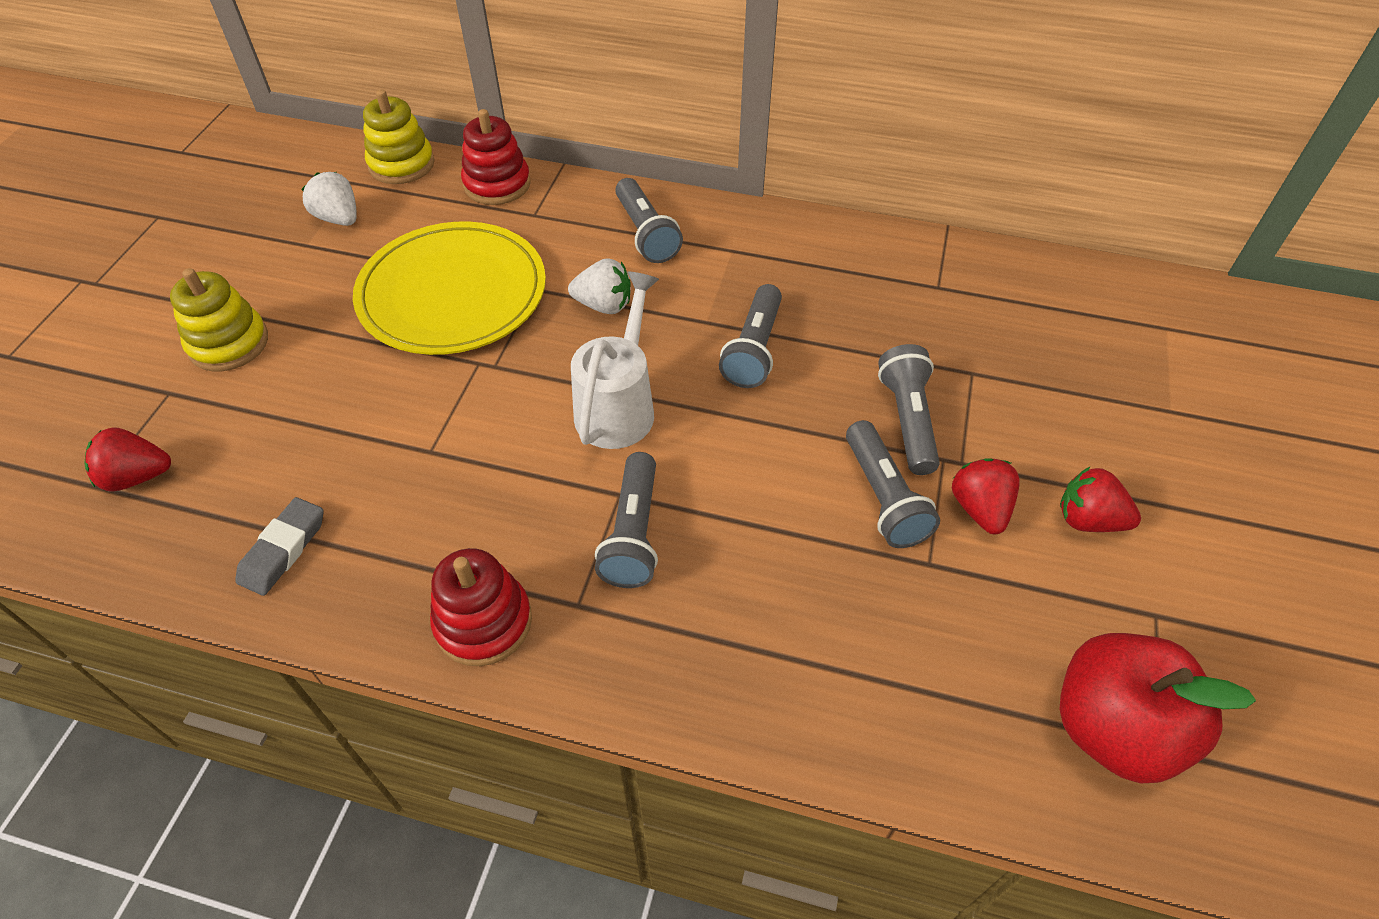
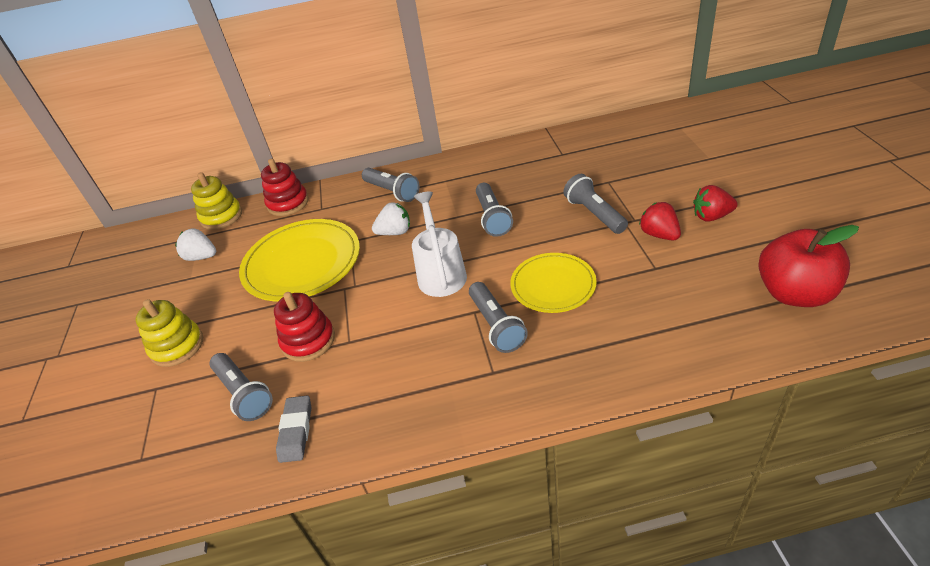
camera: 20 degrees left, 10 degrees down
(137, 477) = (167, 440): red strawberry -> none
(483, 622) = (446, 406): red stacking toy -> red stacking toy (308, 341)
(758, 510) = (553, 285): none -> yellow plate
(884, 498) = (610, 251): grey flashlight -> grey flashlight (244, 394)

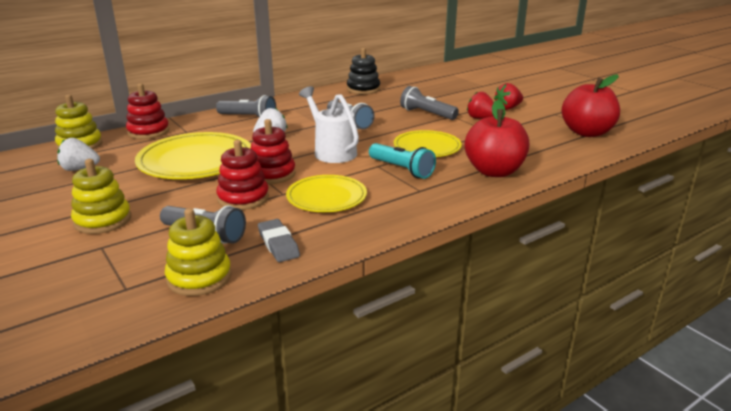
camera: 30 degrees left, 15 degrees down
(202, 463) = (199, 277): none -> yellow stacking toy
(357, 303) = (272, 174): none -> red stacking toy
(387, 359) = (326, 197): none -> yellow plate
(496, 326) = (402, 170): grey flashlight -> turquoise flashlight
(547, 150) = (363, 89): none -> black stacking toy
(605, 355) = (494, 171): none -> red apple

